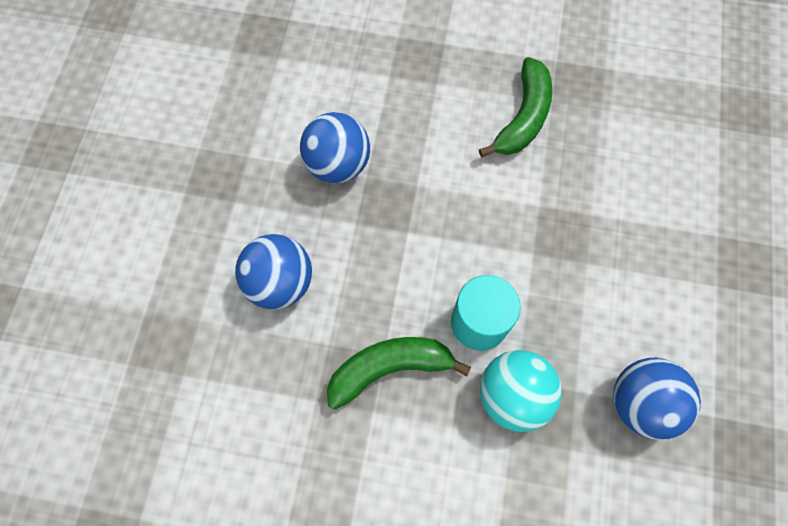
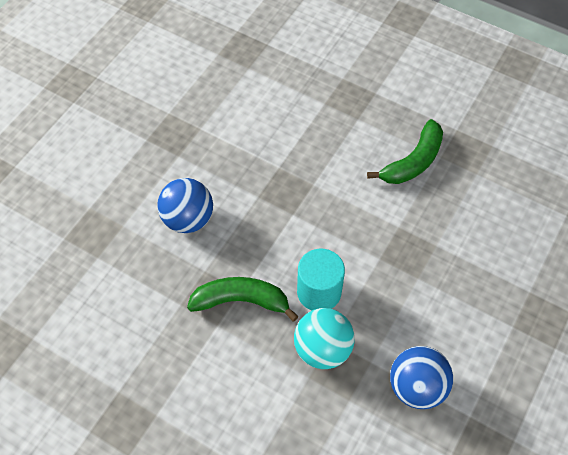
camera: 20 degrees right, 10 degrees down
(338, 165) = (261, 153): blue ball -> none

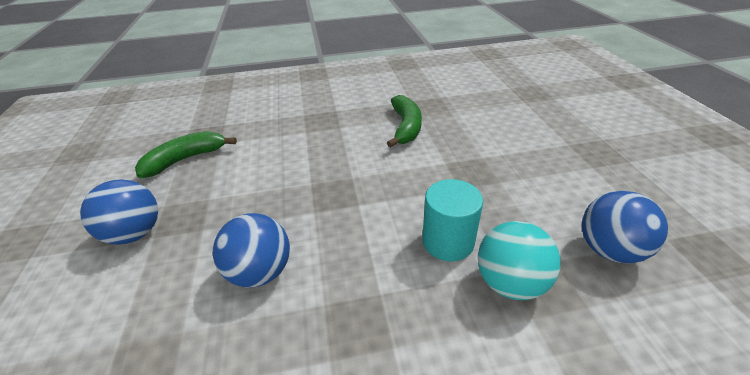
camera: 40 degrees left, 20 degrees down
(138, 127) = (135, 233): none -> blue ball
(241, 301) = (391, 303): green banana -> green banana (185, 159)

